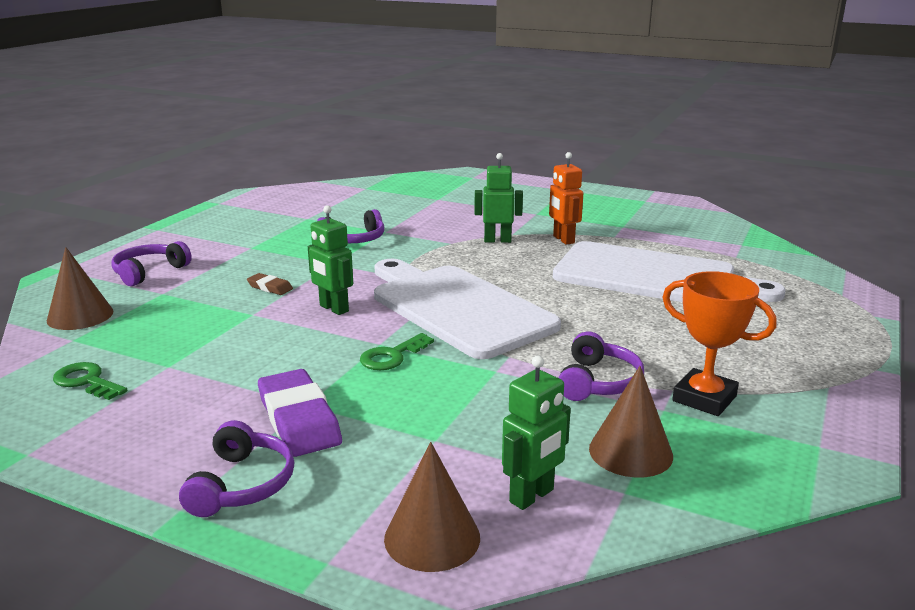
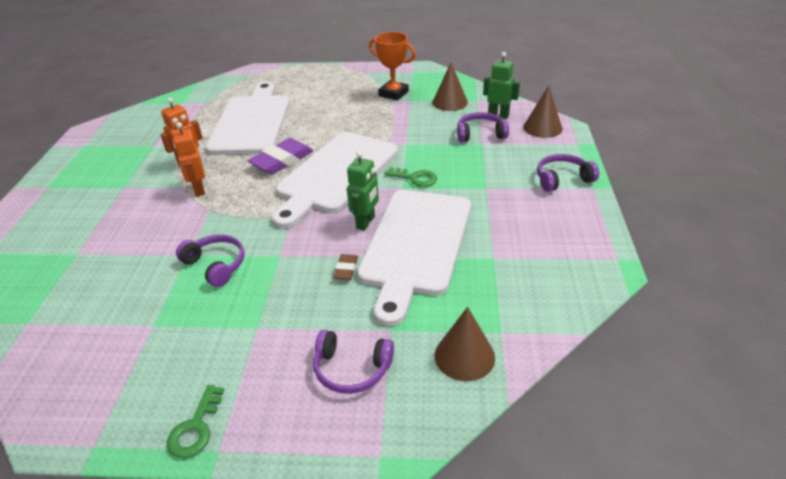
camera: 110 degrees left, 15 degrees up
(86, 381) = (541, 283): green key -> green key (196, 427)
(256, 326) = (415, 245): none -> white cutting board
(299, 419) = (501, 184): purple eraser -> purple eraser (282, 160)
(497, 240) = (198, 190): green robot -> orange robot
(598, 382) = (397, 117): purple headphones -> purple headphones (480, 134)
(704, 398) = (393, 93): orange trophy -> orange trophy turned 75 degrees counterclockwise

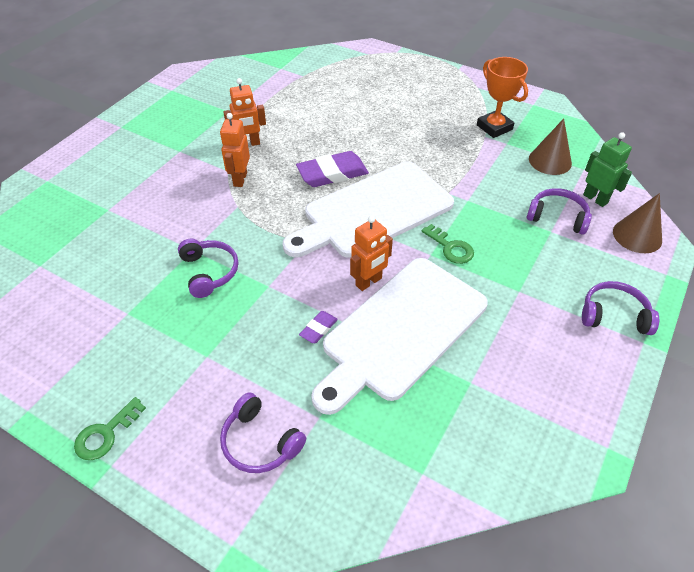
camera: 25 degrees right, 10 degrees up
(252, 122) = (330, 114): white cutting board -> none
(346, 269) = (318, 329): brown eraser -> purple eraser
(366, 222) = (369, 282): green robot -> orange robot
(464, 356) = (369, 482): brown cone -> none

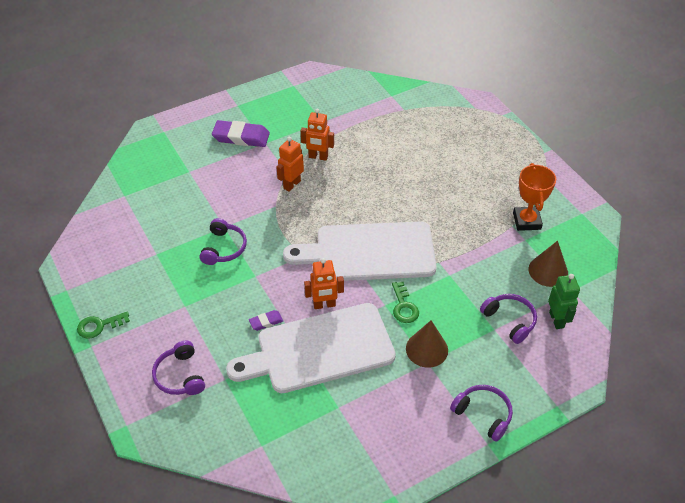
camera: 30 degrees right, 0 degrees up
(332, 173) = (362, 208): purple eraser -> purple eraser (241, 137)
(637, 236) = (563, 365): brown cone -> brown cone (427, 349)

